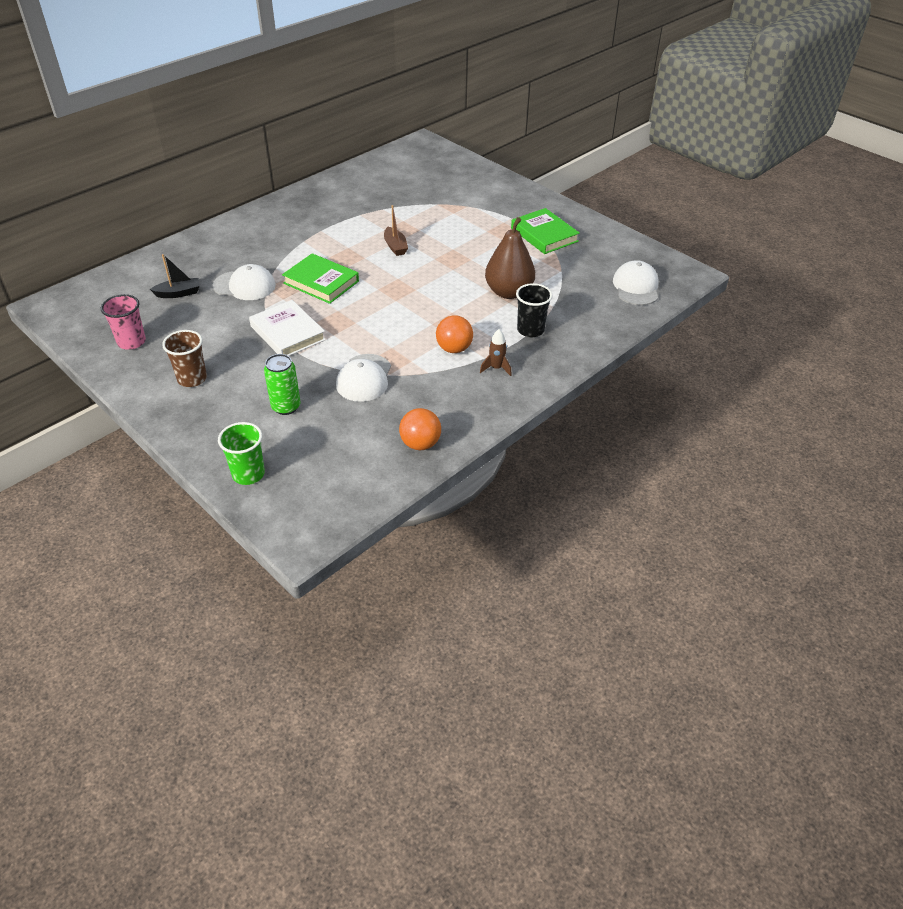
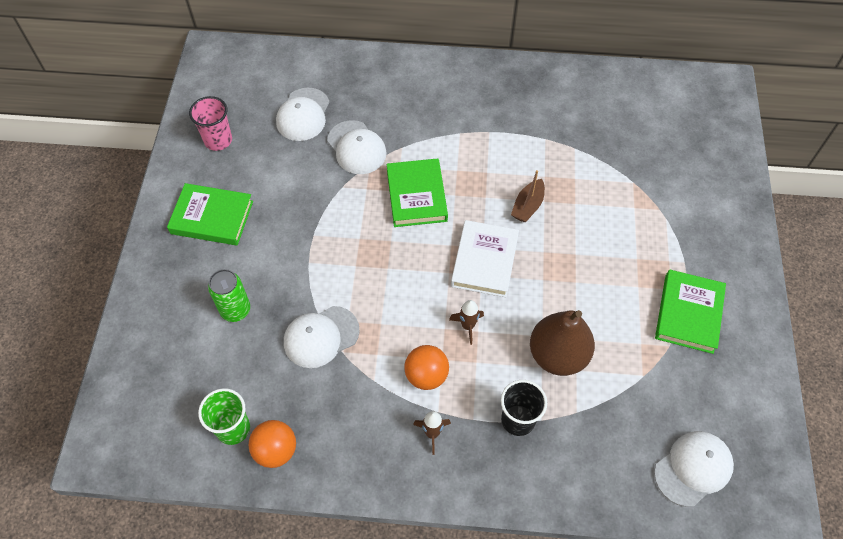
camera: 50 degrees right, 15 degrees up
(179, 293) = (303, 115): black boat -> white cap
(192, 379) = (212, 217): brown cup -> green book
(248, 474) = (139, 352): green cup -> green cup (233, 428)
(288, 333) = (326, 231): white book -> white book (484, 261)
(443, 314) = (467, 326): none -> brown rocket

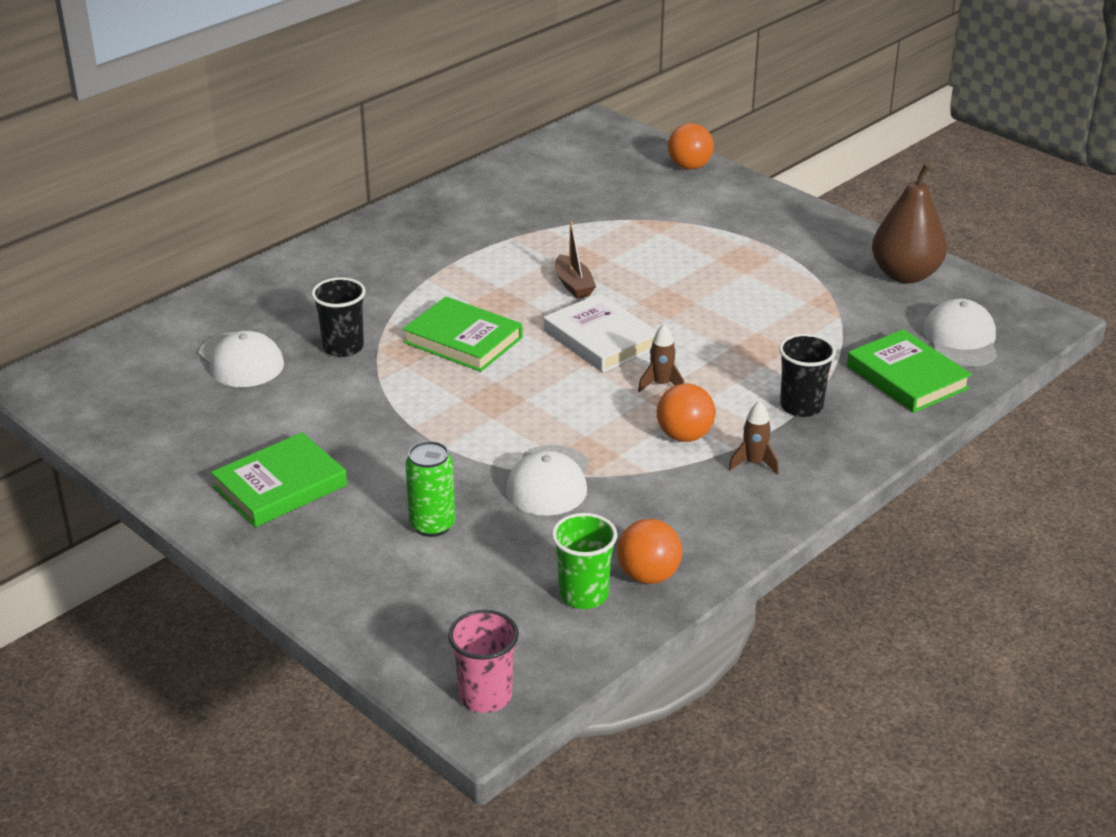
camera: 50 degrees left, 25 degrees down
(218, 140) = (177, 433): pink cup -> pink cup (485, 696)
(356, 148) = (343, 347): white cap -> black cup
(558, 355) = (761, 350): brown pear -> brown pear (905, 275)
(688, 313) = (807, 263): green book -> green book (907, 377)
(732, 167) = (689, 167): none -> orange ball

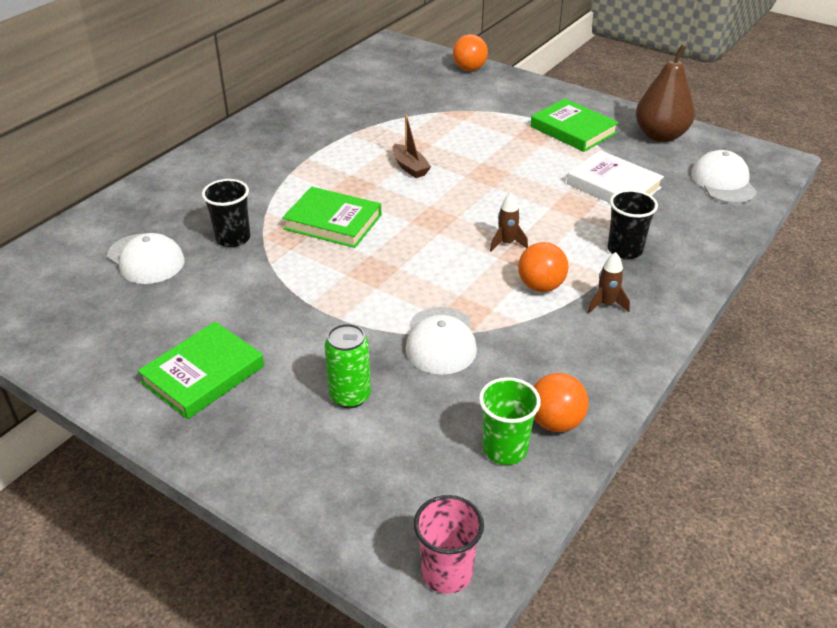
camera: 10 degrees left, 5 degrees up
(601, 339) = (445, 210): white book -> white book (613, 186)
(907, 377) = (696, 217): green book -> green book (573, 130)

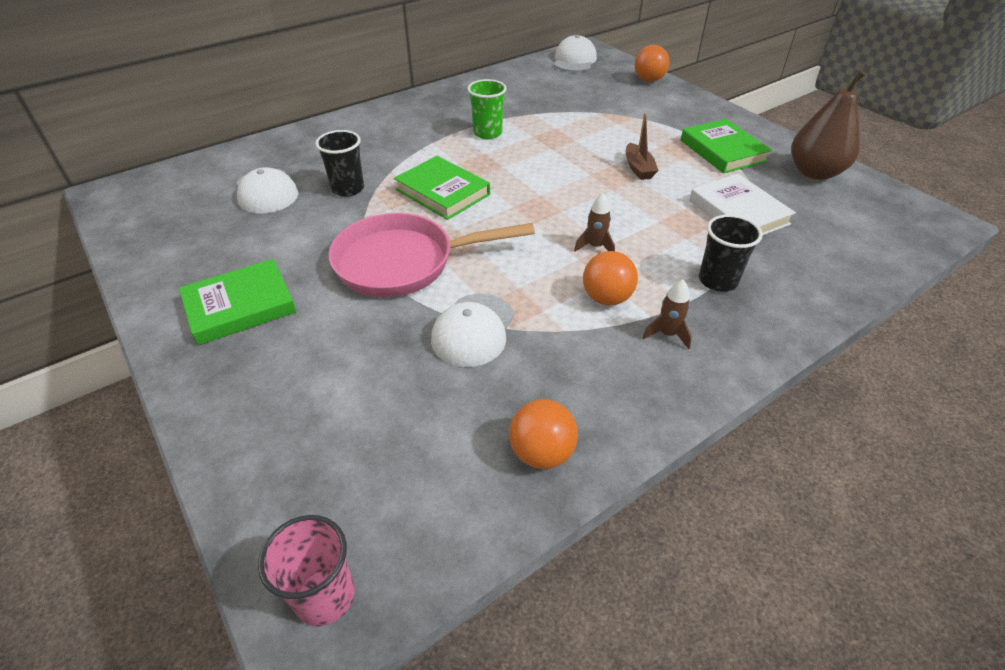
camera: 20 degrees right, 5 degrees up
(338, 297) = (403, 262): none -> pink pan
(350, 396) = (353, 363): green can -> none
(410, 167) = (542, 157): brown boat -> brown boat (638, 168)
(505, 449) = (470, 467): green cup -> green cup (487, 133)
(723, 182) = (866, 232): white cap -> white cap (574, 60)

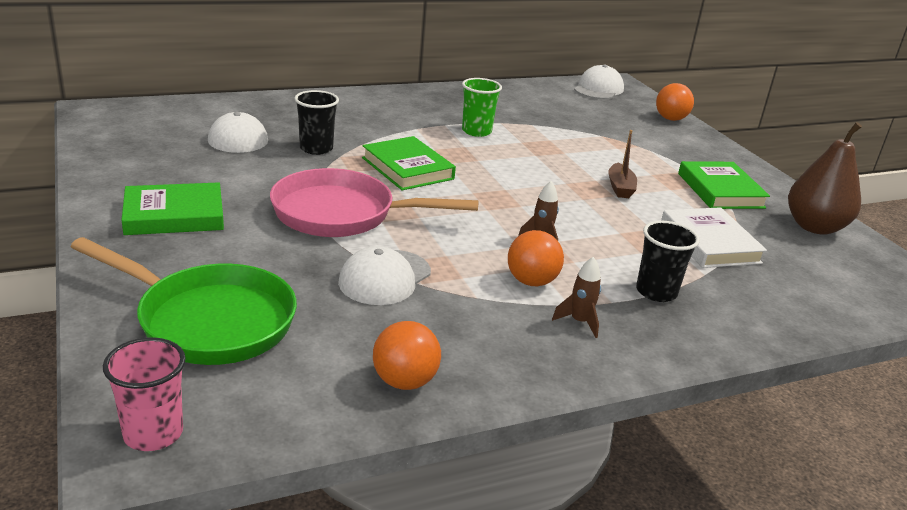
camera: 10 degrees right, 15 degrees down
(325, 432) = (208, 321): none -> green pan

